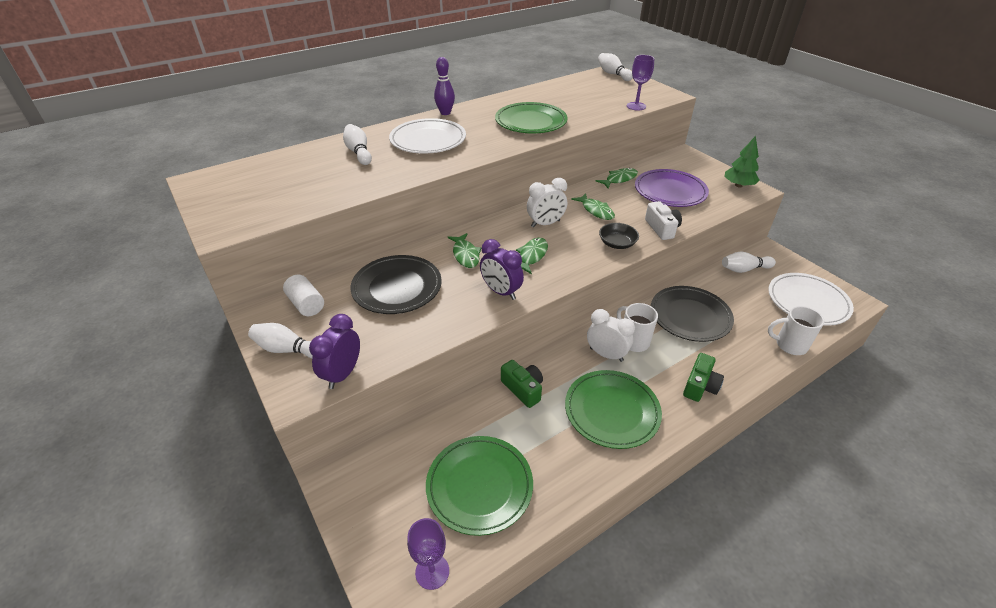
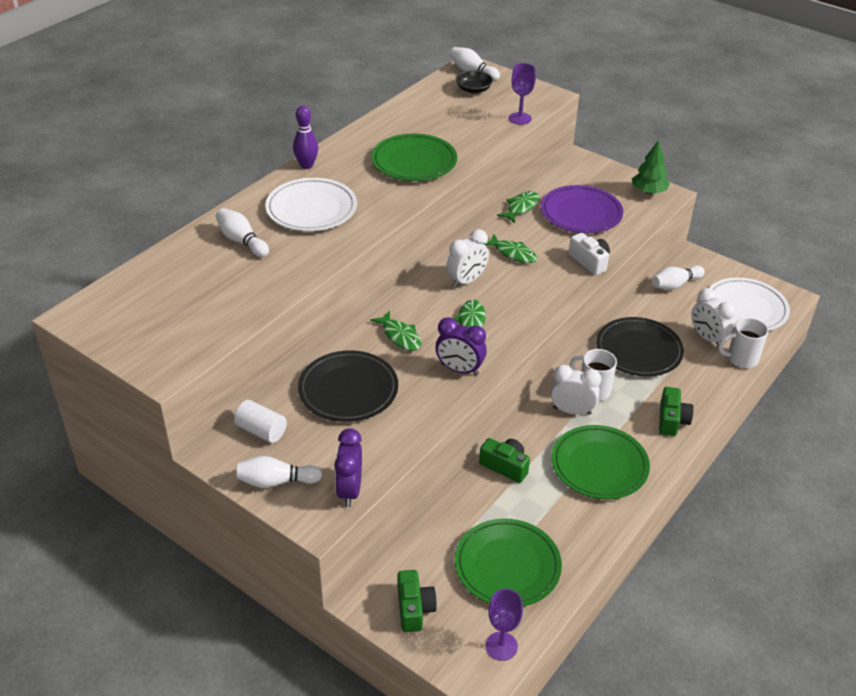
camera: 20 degrees left, 0 degrees up
(372, 503) = (414, 608): none -> green camera
(617, 243) = (551, 289): black bowl -> black bowl (473, 89)
(760, 319) = (707, 338): none -> white clock

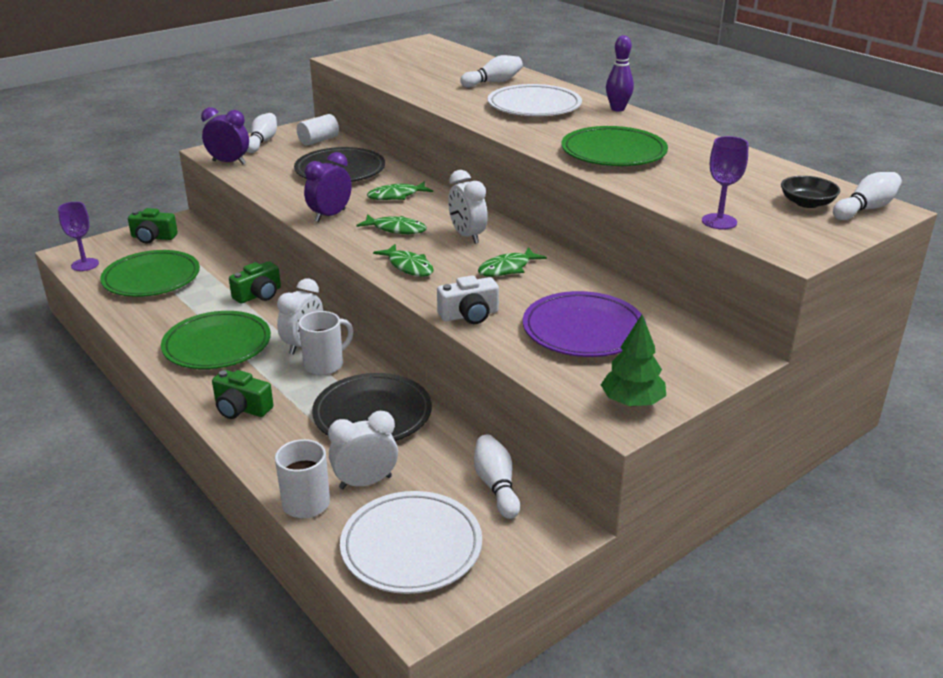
camera: 105 degrees right, 10 degrees down
(521, 207) = (608, 289): green fish -> green fish (408, 266)

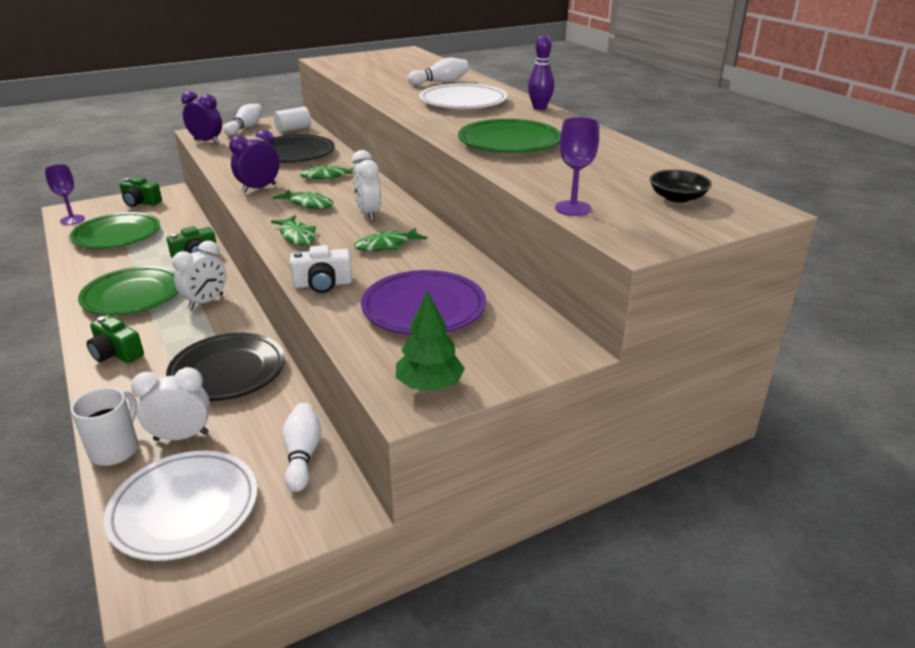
camera: 10 degrees right, 0 degrees up
(325, 364) = (214, 321): white mug -> none
(865, 209) = (738, 207): white bowling pin -> none

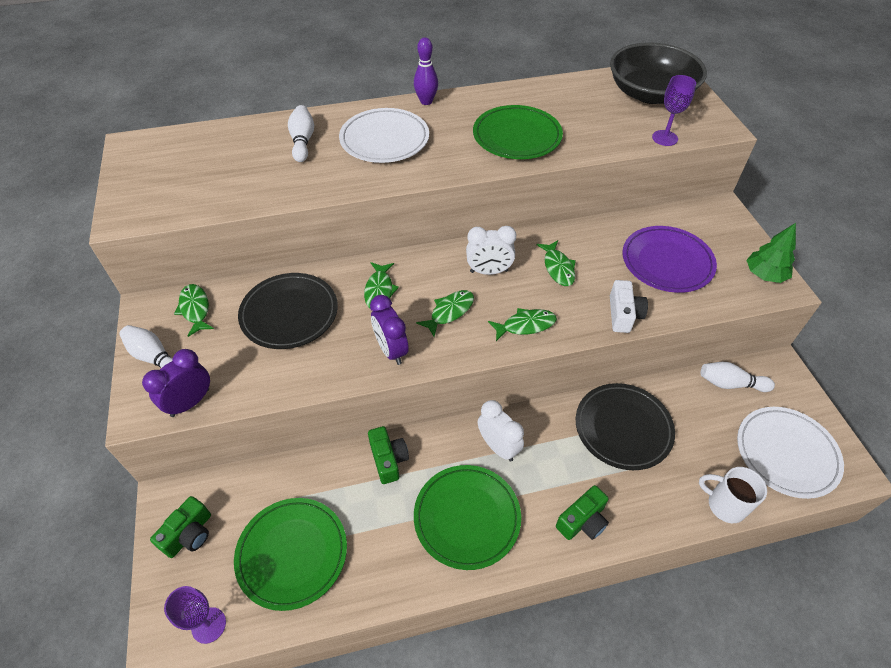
camera: 75 degrees left, 20 degrees up
(181, 436) = (709, 459): white clock -> none
(293, 129) = (195, 309): white cylinder -> green fish
(677, 198) = (650, 93): black bowl -> black bowl, size x2.31

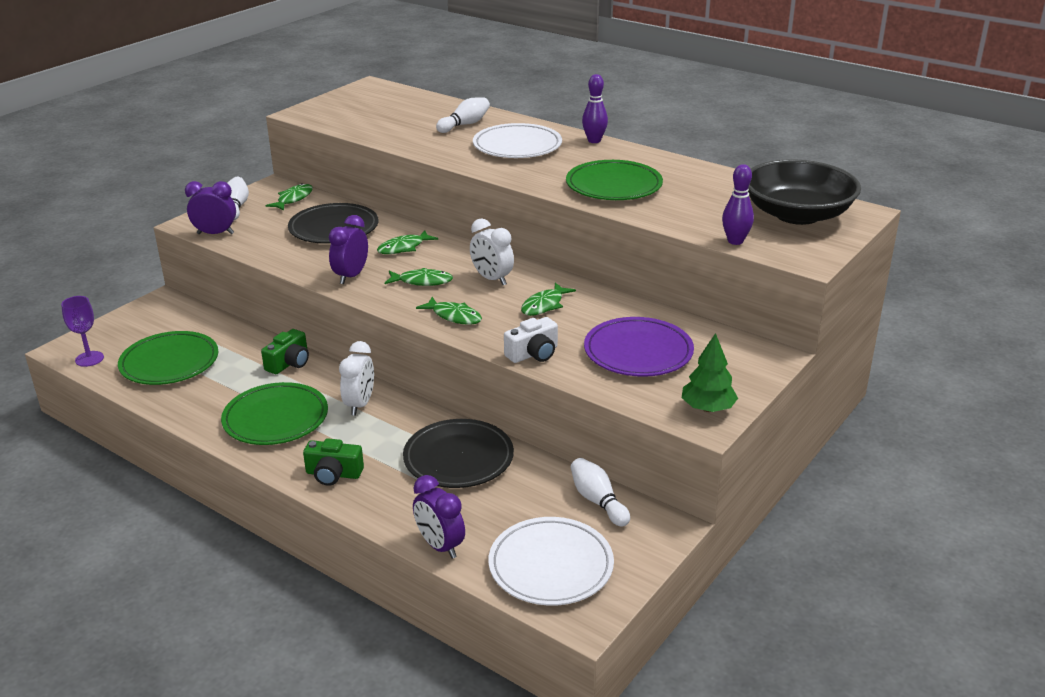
camera: 50 degrees right, 20 degrees down
(189, 534) = (145, 320): green camera -> none
(665, 138) = (735, 241): purple goblet -> purple bowling pin
(724, 505) = (440, 546): white mug -> purple clock

